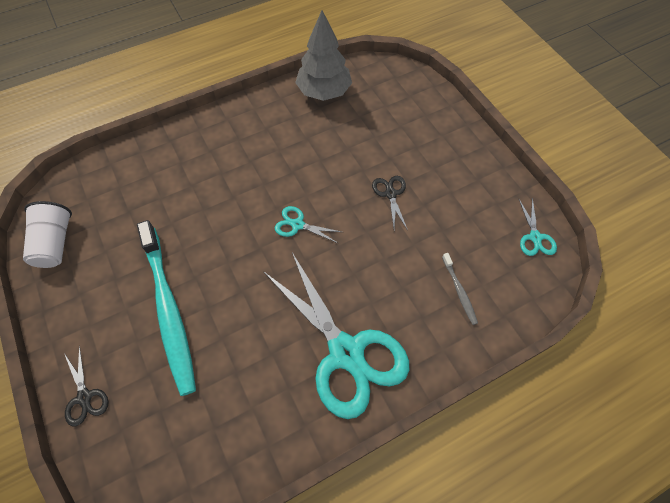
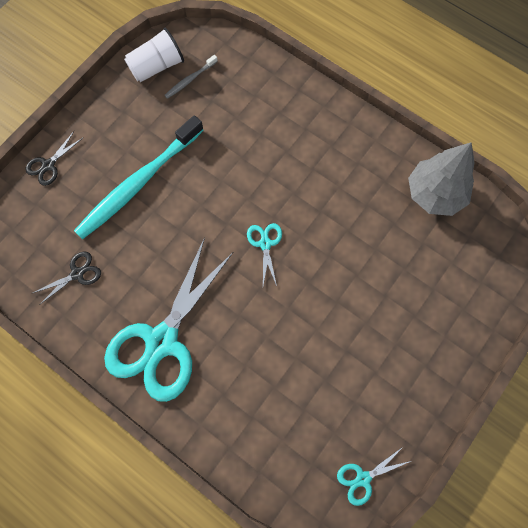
camera: 65 degrees right, 10 degrees up
(390, 194) = (342, 313): black scissors -> black scissors (77, 273)
(459, 291) = (265, 420): grey toothbrush -> grey toothbrush (190, 80)

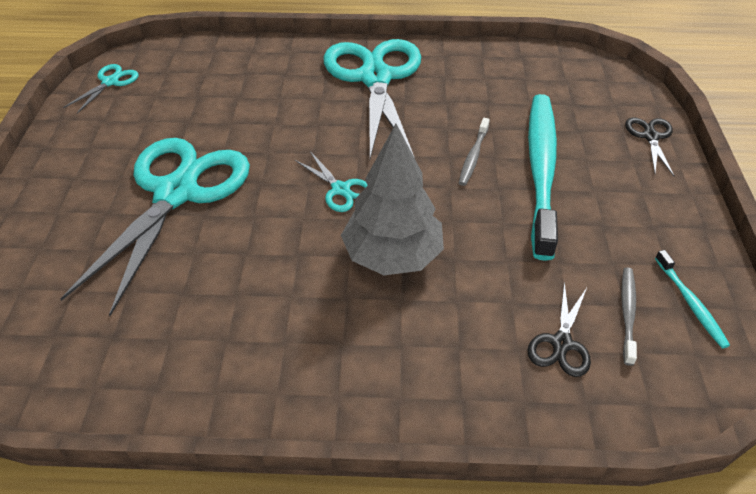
camera: 145 degrees right, 25 degrees down
(77, 273) = (506, 81): black scissors -> black scissors (561, 343)
(157, 66) = (690, 303): white cup -> turquoise toothbrush
(166, 219) = (473, 156): none -> grey toothbrush
(365, 306) = (176, 193): none -> turquoise scissors
(435, 194) = (134, 365): grey tree -> grey tree (392, 256)

